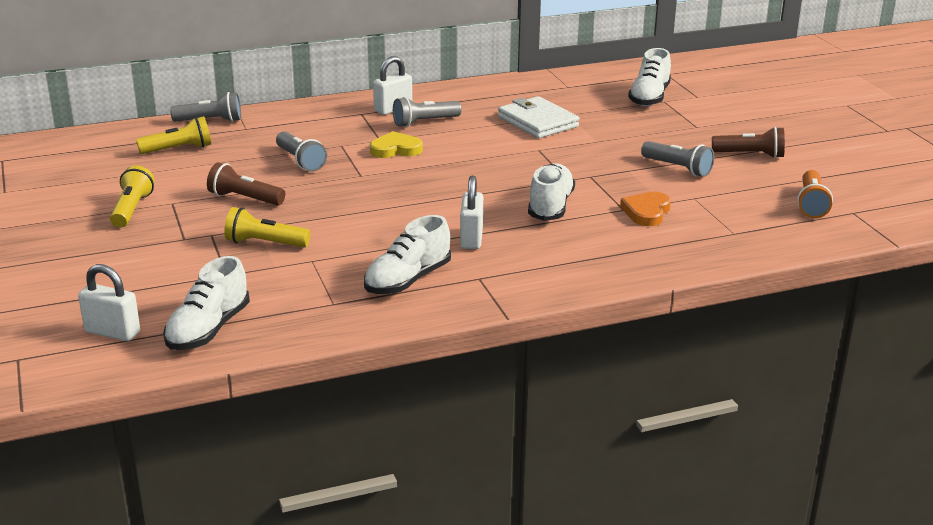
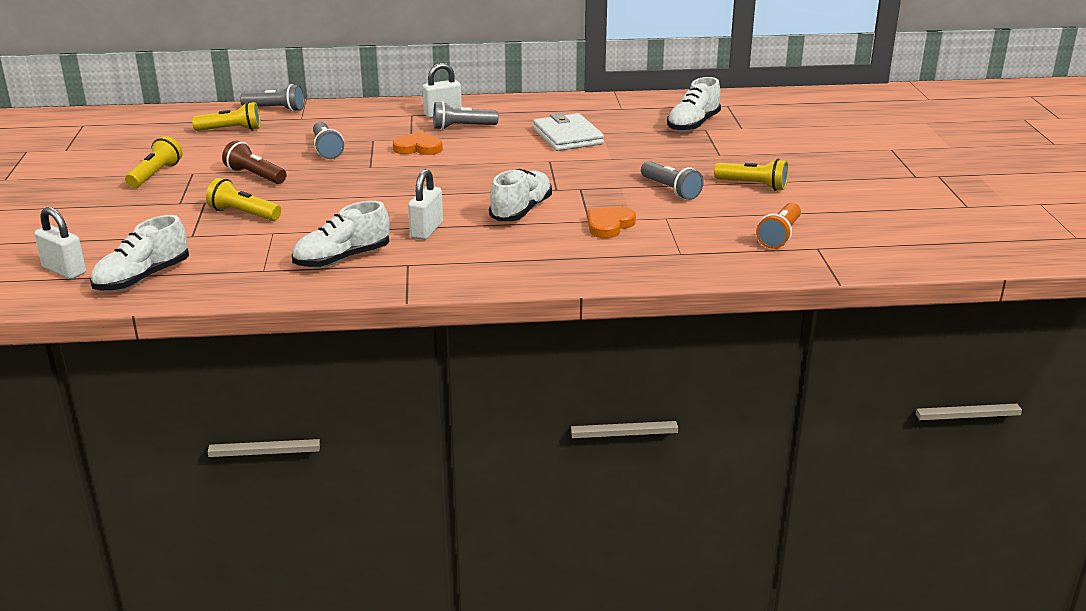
camera: 15 degrees right, 0 degrees up
(395, 149) = (418, 148): yellow heart -> orange heart
(750, 155) = (753, 185): brown flashlight -> yellow flashlight

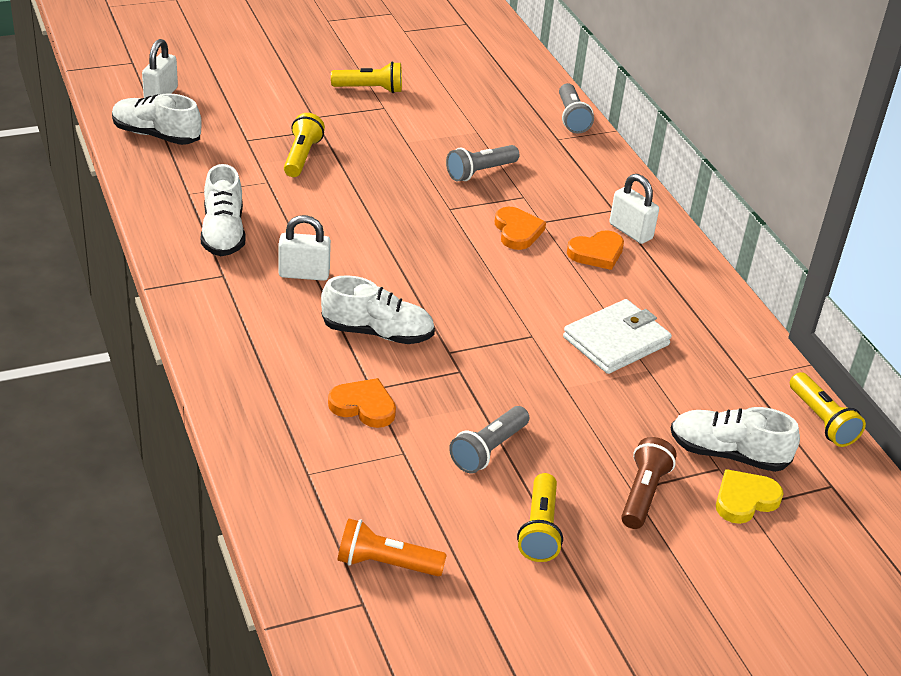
camera: 70 degrees right, 10 degrees up
(231, 130) = (499, 104): yellow flashlight -> yellow flashlight (821, 420)
(255, 176) = (392, 143): brown flashlight -> brown flashlight (643, 494)
(342, 259) = (223, 233): white shoe -> white shoe turned 135 degrees counterclockwise
(462, 127) = (596, 253): grey flashlight -> orange heart
(735, 127) = (744, 499): none -> yellow heart

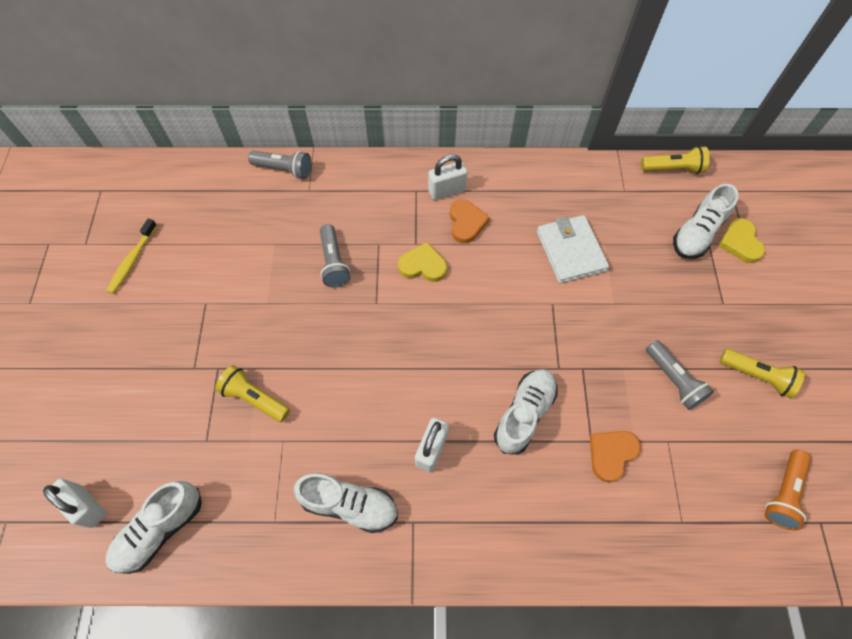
camera: 65 degrees left, 25 degrees up
(370, 89) = (170, 305): yellow flashlight -> none
(403, 58) = (132, 260): none -> yellow toothbrush
(517, 231) = (423, 265): orange heart -> yellow heart
(643, 494) = (729, 298): brown flashlight -> none

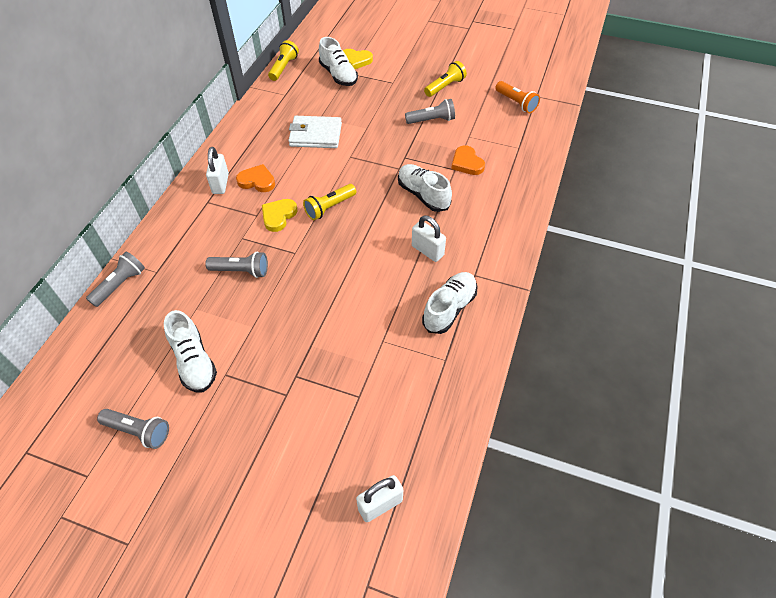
camera: 70 degrees left, 10 degrees down
(132, 260) = (138, 431): yellow toothbrush -> grey flashlight
(160, 529) = (423, 445): white shoe -> white shoe (194, 362)
(255, 398) = (337, 353): yellow flashlight -> yellow flashlight (329, 207)

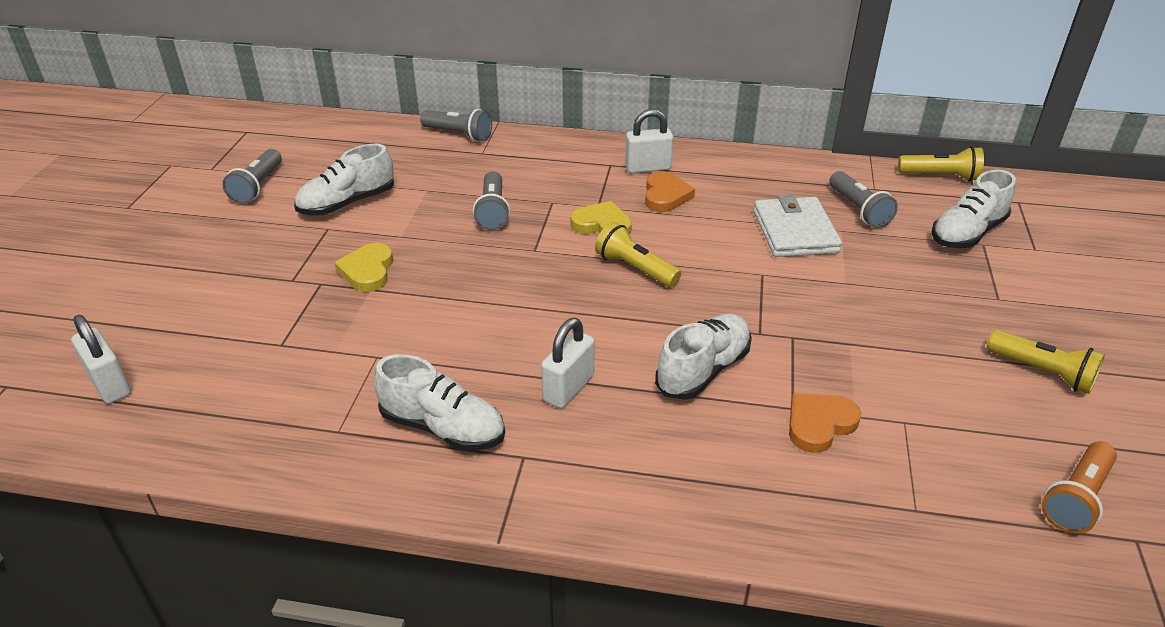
camera: 80 degrees right, 15 degrees down
(356, 60) = (1026, 247): yellow heart -> yellow heart (367, 271)
(431, 120) = (919, 362): grey flashlight -> grey flashlight (858, 210)

